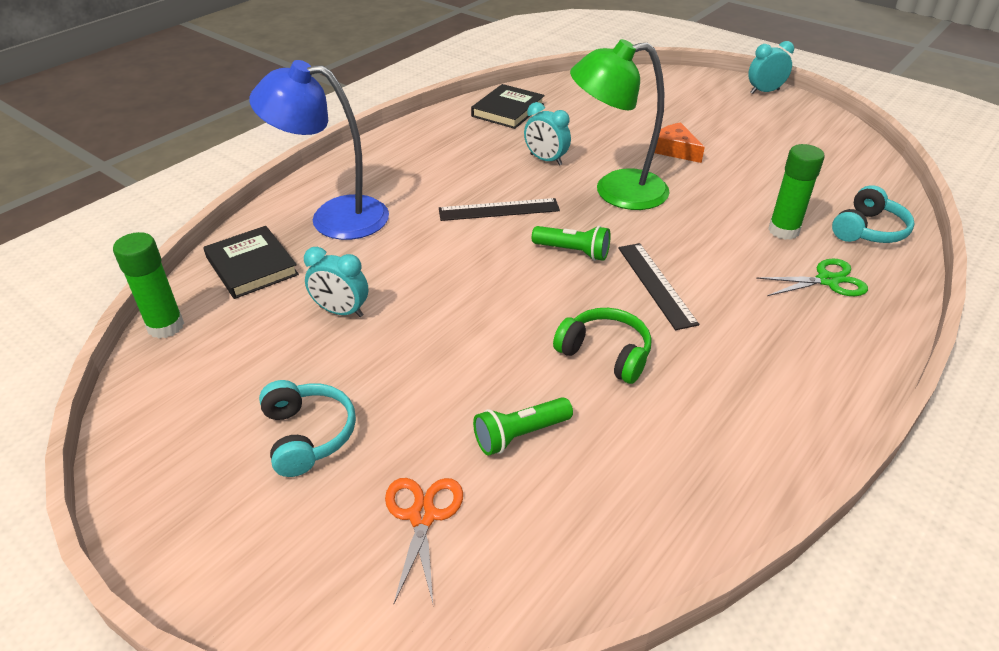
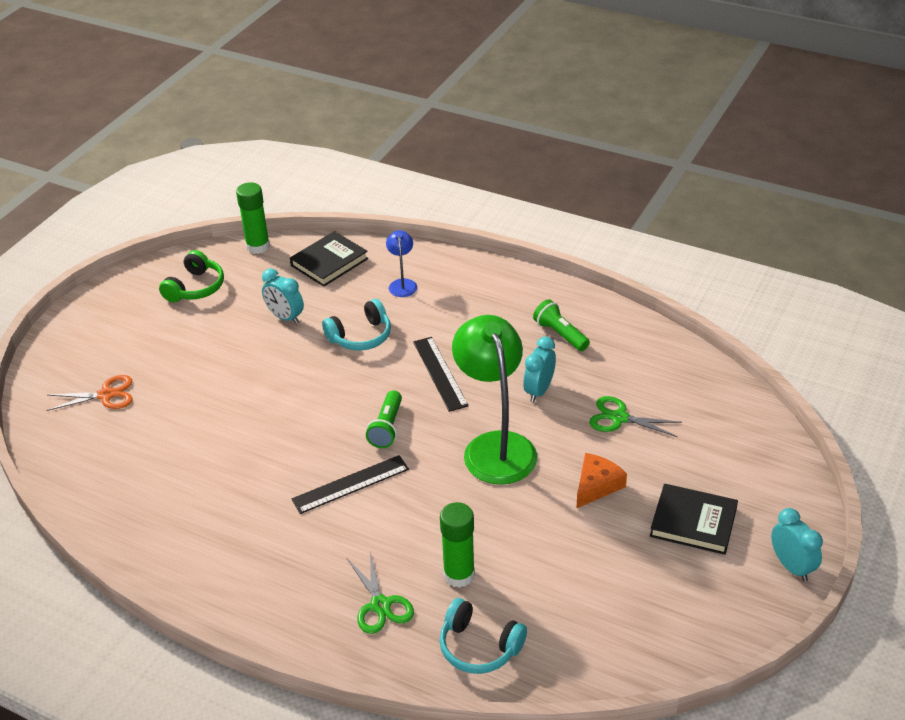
camera: 80 degrees right, 0 degrees up
(308, 435) = (166, 334): turquoise headphones -> turquoise headphones (361, 336)
(334, 217) = (402, 284): blue lamp -> blue lamp, size x0.46
(341, 311) = (285, 317): turquoise clock -> turquoise clock turned 60 degrees counterclockwise
(508, 110) = (632, 349): black book -> black book (693, 522)
(520, 435) = (172, 426): green flashlight -> green flashlight (560, 334)
(594, 128) = (619, 418): none -> green scissors
(605, 354) = (257, 460): green headphones -> green headphones (195, 287)

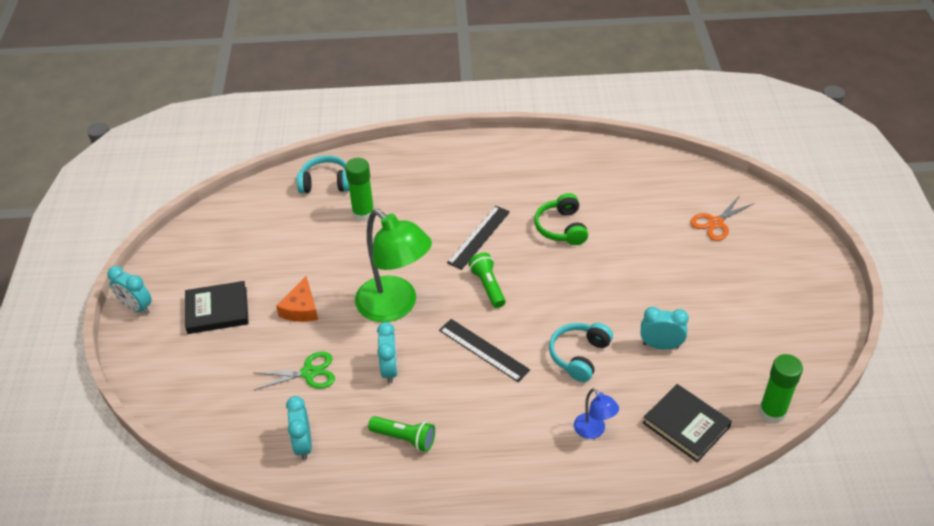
camera: 150 degrees right, 5 degrees up
(195, 287) = (770, 340): green headphones -> green headphones (561, 228)
(329, 262) = (686, 425): black book -> black book turned 60 degrees counterclockwise
(380, 605) = (400, 179): green scissors -> none
(652, 362) = (303, 444): none -> turquoise clock

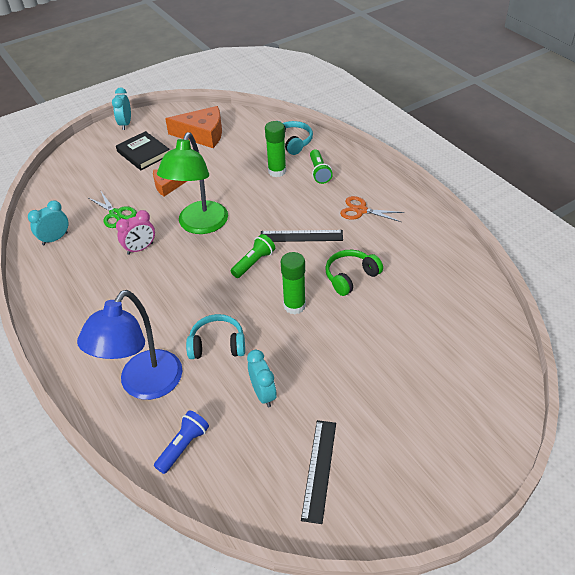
camera: 60 degrees right, 0 degrees up
(235, 246) = (202, 134): none -> orange cheese
(390, 369) = (140, 248): turquoise clock -> pink clock
(404, 438) = (83, 283): green flashlight -> green flashlight (319, 172)
(483, 350) = (188, 287): black ruler -> black ruler (319, 469)
(593, 431) = (144, 385): blue lamp -> blue lamp, size x2.19
(686, 425) = (183, 446): black book -> blue flashlight
(715, 223) = (448, 377): orange scissors -> orange scissors (361, 210)
(772, 412) = (235, 510): green glue stick -> green glue stick (294, 306)

